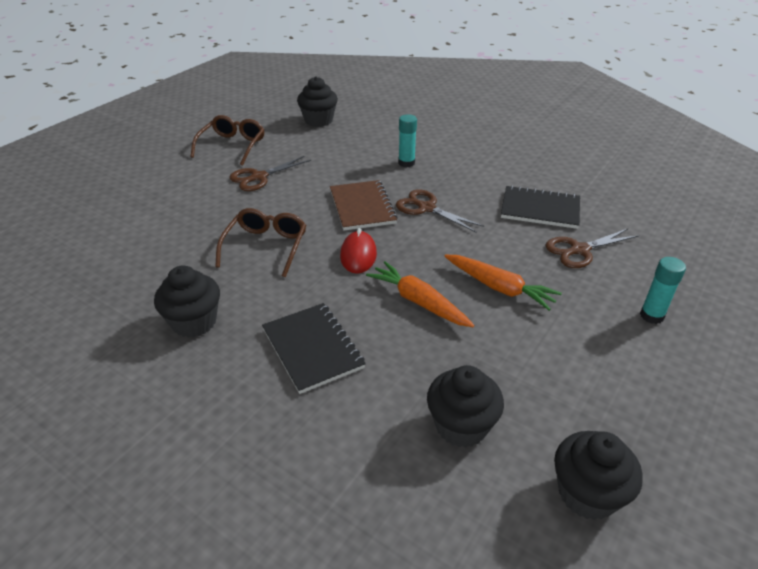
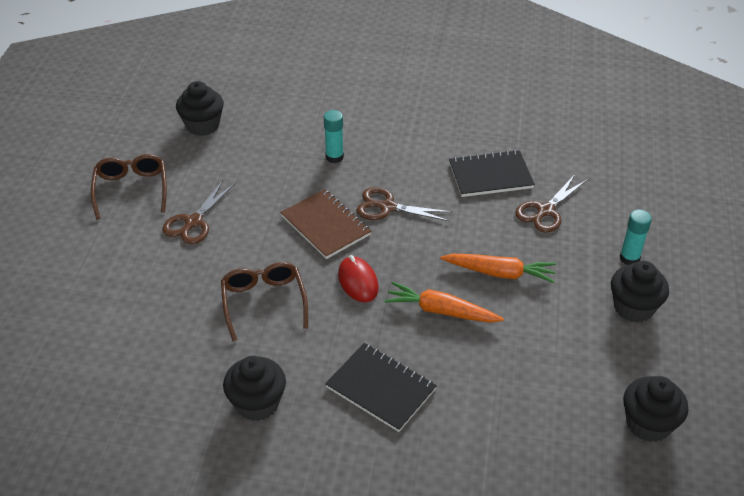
camera: 25 degrees left, 5 degrees up
(461, 426) = (537, 408): black cupcake -> black cupcake (633, 307)

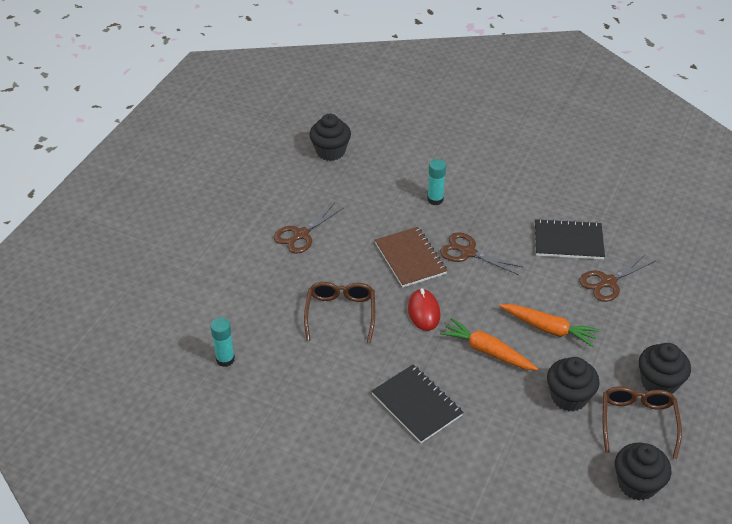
camera: 15 degrees right, 0 degrees up
(131, 189) = (257, 197): brown glasses -> brown glasses (637, 422)
(257, 403) = (312, 395): black cupcake -> black cupcake (569, 397)
(629, 258) = (670, 339): turquoise glue stick -> turquoise glue stick (225, 359)

